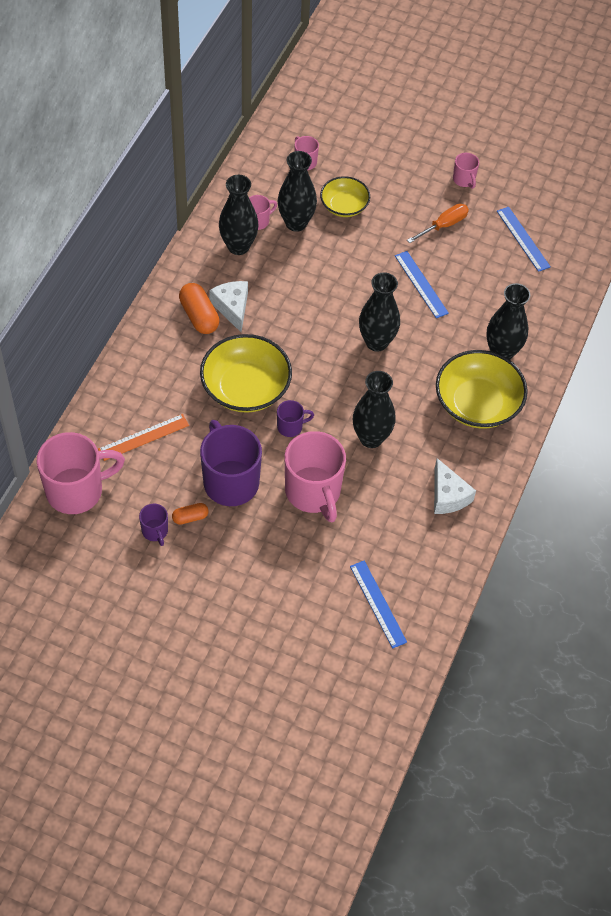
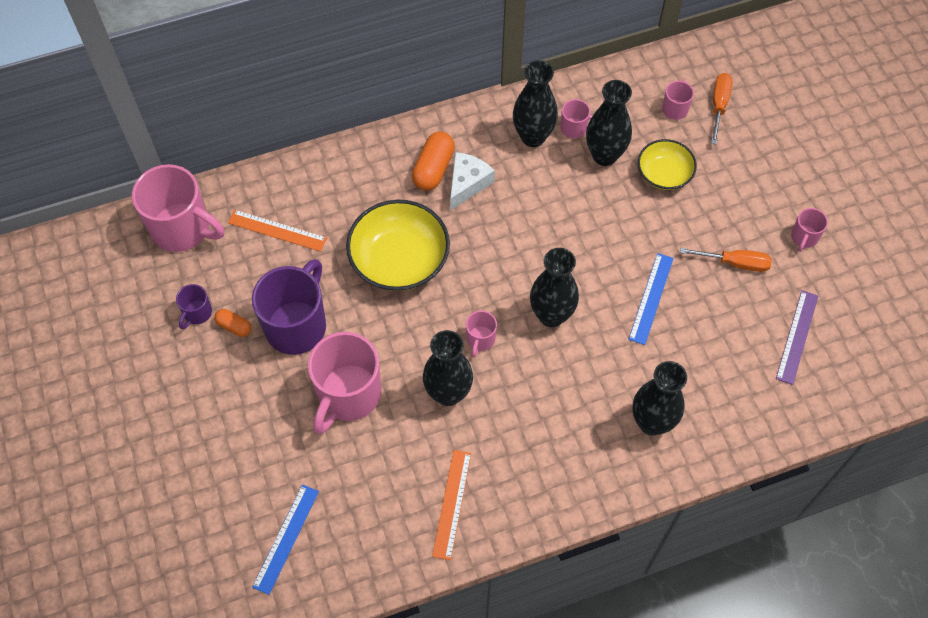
camera: 50 degrees right, 5 degrees up
(290, 427) = (395, 324): purple mug -> none
(328, 140) = (719, 105): none -> orange screwdriver
(352, 391) = (480, 339): none -> pink mug
(448, 495) = (452, 504): white cheese -> orange ruler
(477, 403) = (574, 447): yellow bowl -> none
(523, 239) = (797, 336): blue ruler -> purple ruler

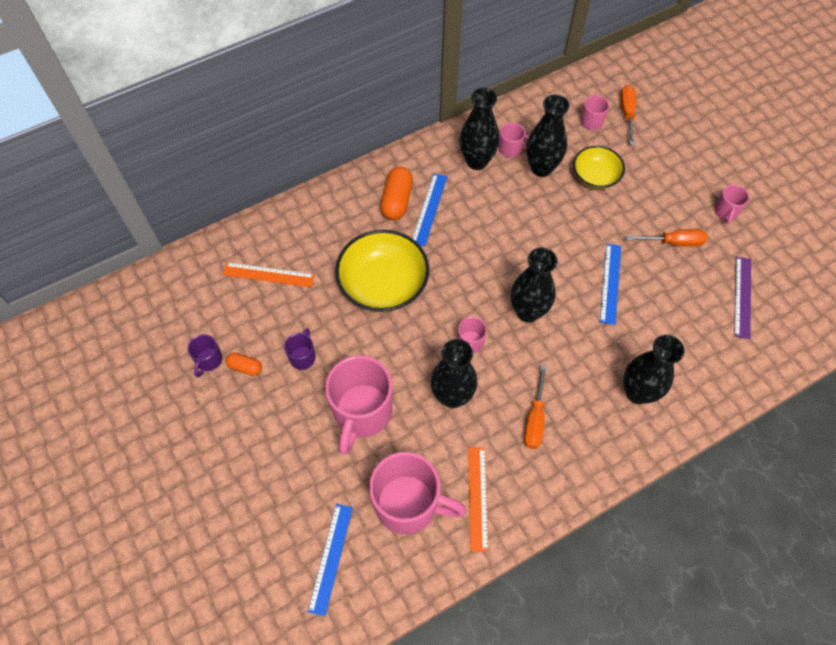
camera: 10 degrees left, 0 degrees up
(182, 229) = (182, 286): pink mug -> pink mug (408, 504)
(297, 325) = (303, 357): purple mug -> purple mug, size x0.46
(467, 184) = (429, 209): white cheese -> blue ruler
(532, 432) = (535, 419): none -> orange screwdriver

